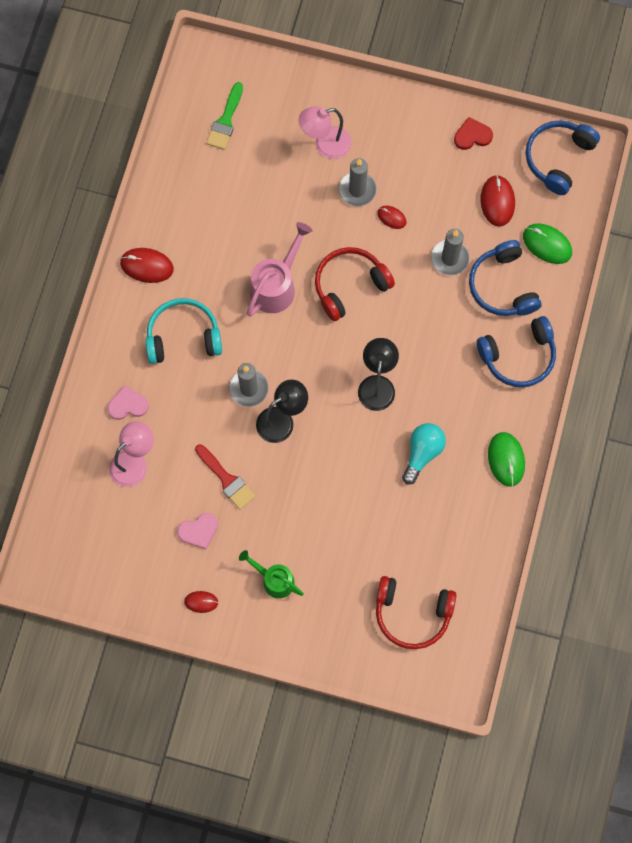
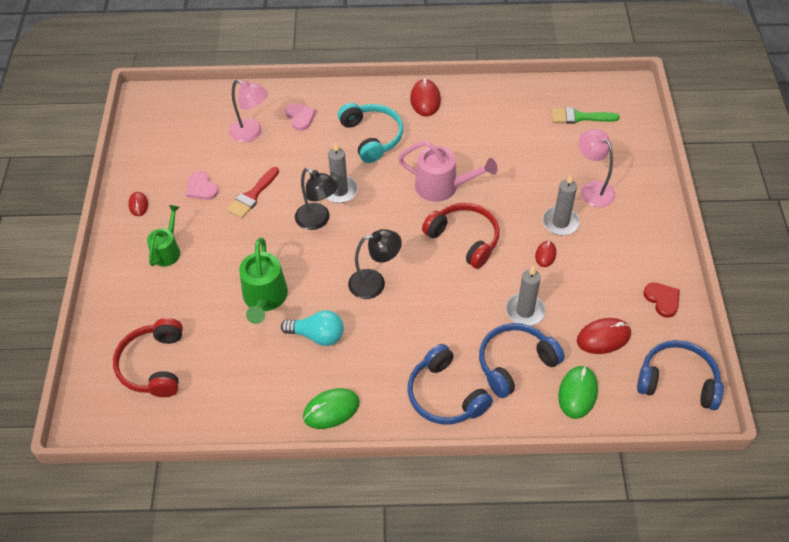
camera: 75 degrees right, 20 degrees down
(365, 494) = (264, 299): none -> green watering can

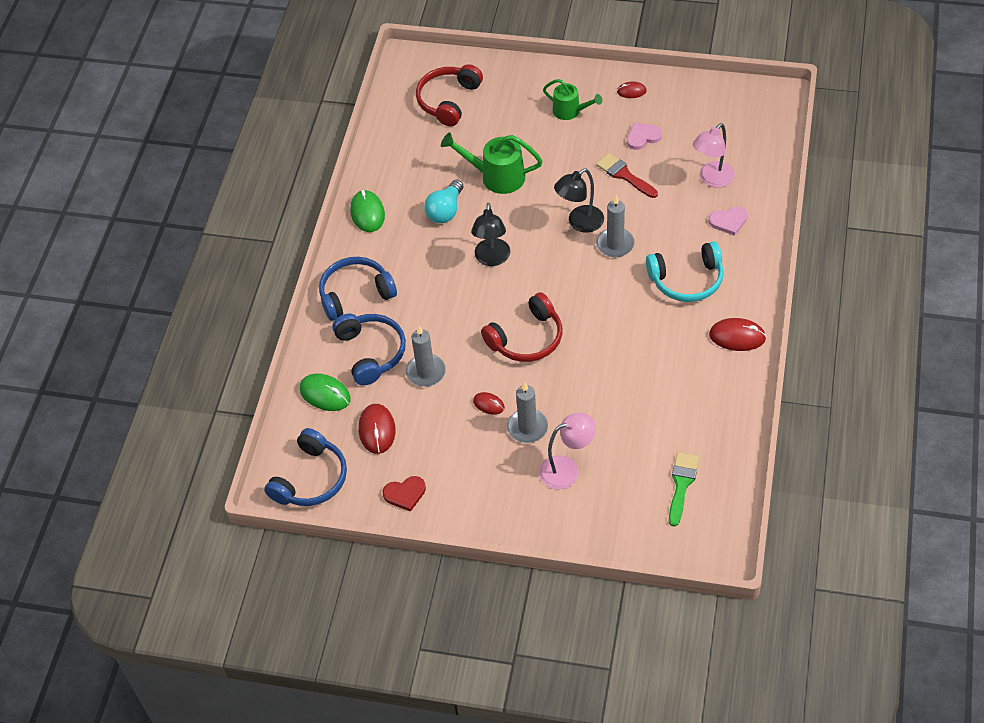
camera: 105 degrees right, 0 degrees up
(153, 365) = (448, 100): red headphones -> red headphones turned 75 degrees counterclockwise
(443, 187) = (601, 332): pink watering can -> none

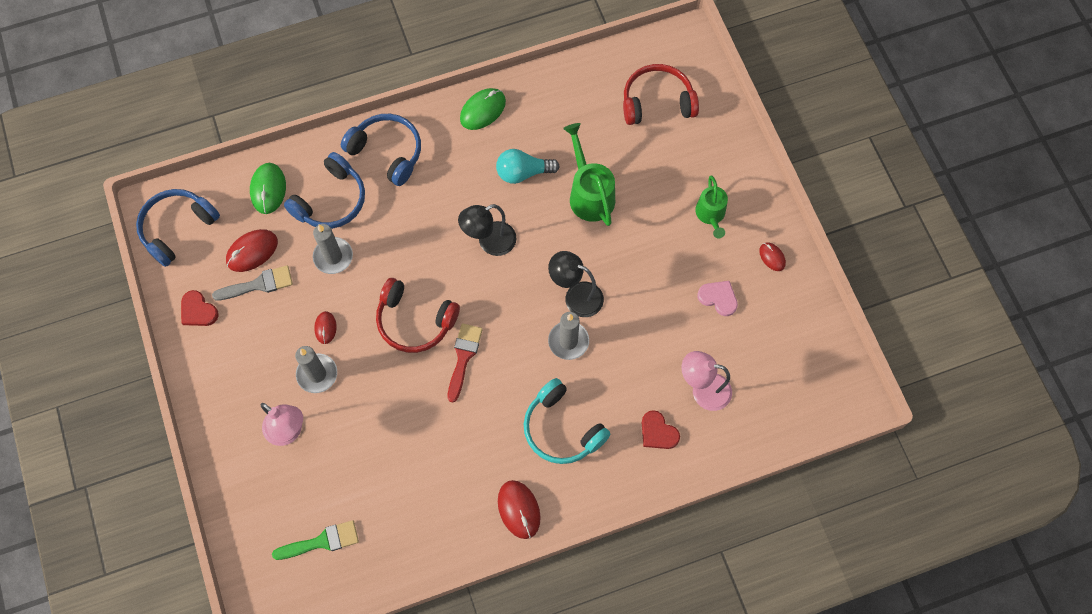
camera: 55 degrees right, 15 degrees up
(311, 479) = (177, 228): blue headphones -> blue headphones turned 135 degrees clockwise
(412, 438) = (258, 284): none -> grey brush
(624, 175) = (659, 306): red brush -> red brush (463, 357)
(728, 221) = (658, 432): pink heart -> red heart

